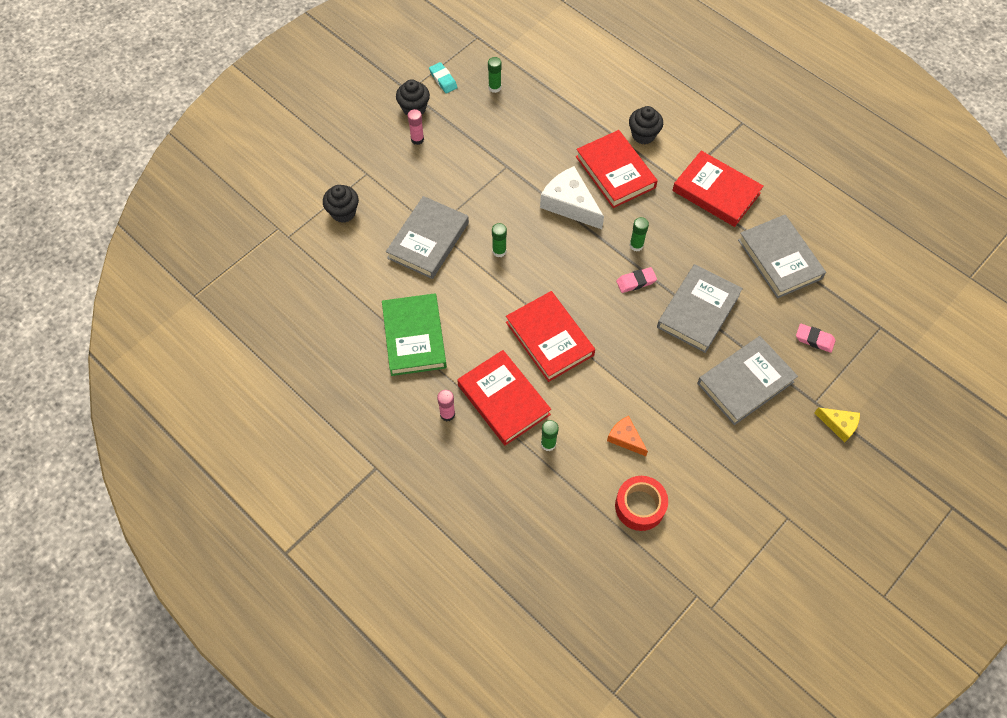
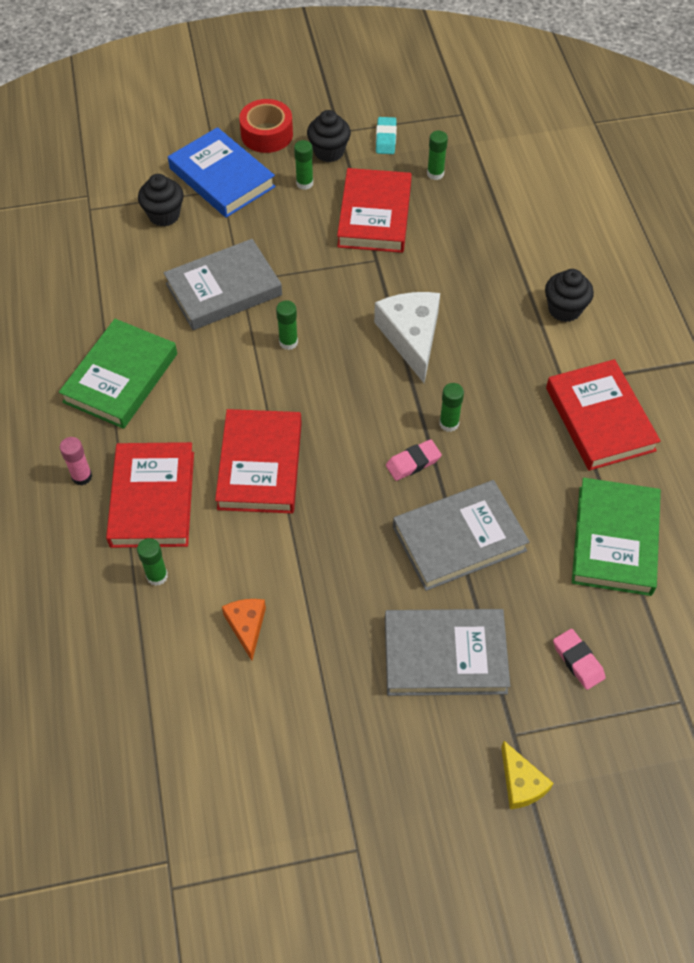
camera: 35 degrees right, 5 degrees down
(359, 165) = (222, 177): none -> blue book
(417, 139) = (304, 183): pink glue stick -> green glue stick
(615, 172) = (495, 331): red book -> red book (374, 215)
(636, 282) = (413, 462): pink eraser -> pink eraser turned 45 degrees counterclockwise
(640, 506) = (195, 712): red tape -> red tape (267, 134)
(779, 259) = (614, 540): grey book -> green book

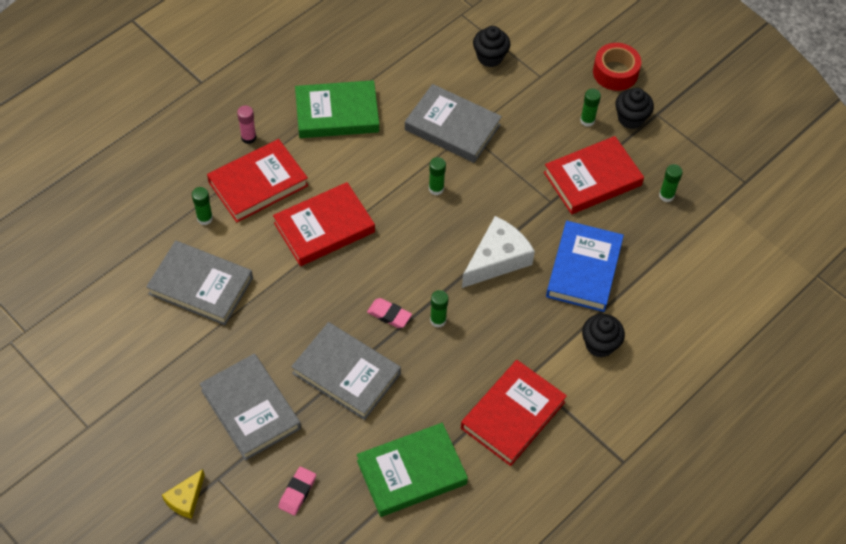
camera: 55 degrees right, 0 degrees up
(222, 177) = (551, 70): blue book -> blue book (584, 269)
(246, 626) = (200, 286): orange cheese -> grey book
(386, 138) = (675, 146): turquoise eraser -> none

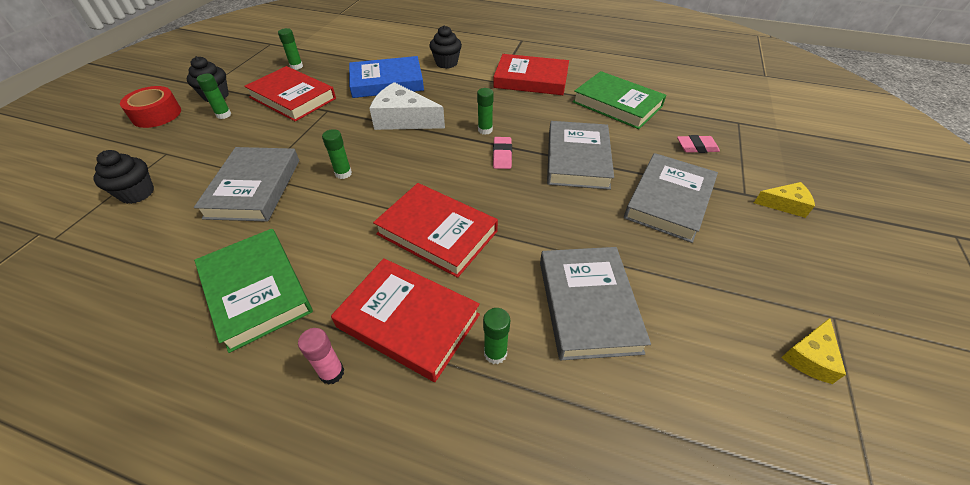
camera: 115 degrees left, 10 degrees down
(80, 384) = (809, 357): none -> yellow cheese

